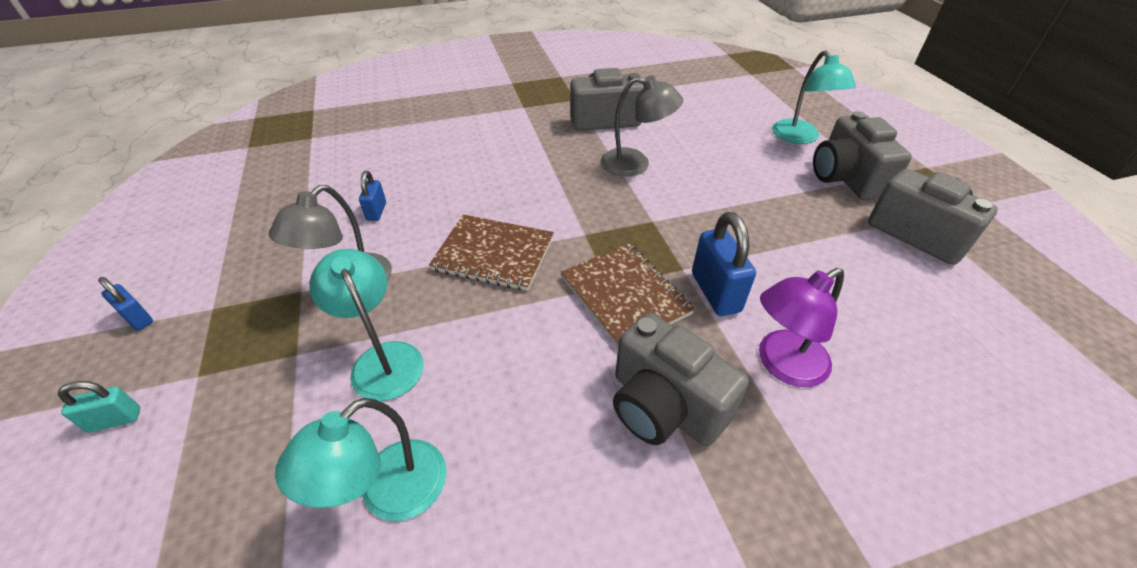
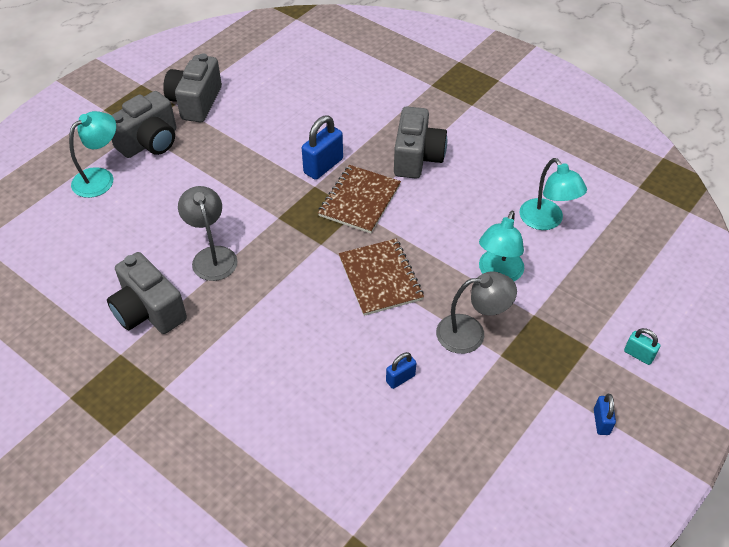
camera: 125 degrees left, 5 degrees up
(389, 494) = (546, 221): turquoise lamp -> turquoise lamp turned 60 degrees clockwise
(782, 365) = (354, 128): purple lamp -> none

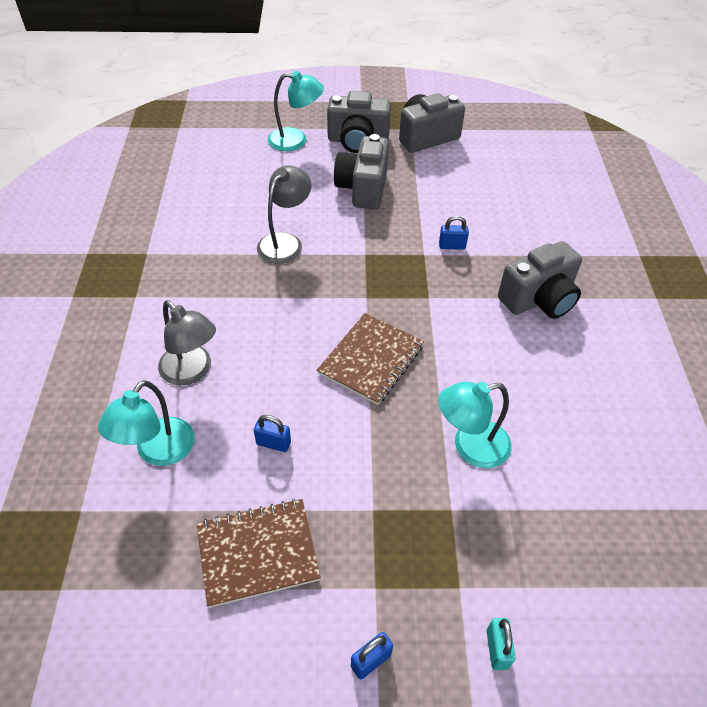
camera: 50 degrees right, 0 degrees up
(148, 311) = (199, 242): grey camera -> grey camera (363, 188)
(323, 166) = (452, 246): blue padlock -> blue padlock, size x0.56
(360, 200) = (442, 292): brown notebook -> brown notebook (257, 553)
(471, 333) = (376, 468): grey lamp -> grey lamp (192, 372)
(546, 221) = (583, 448): turquoise lamp -> turquoise lamp (158, 452)

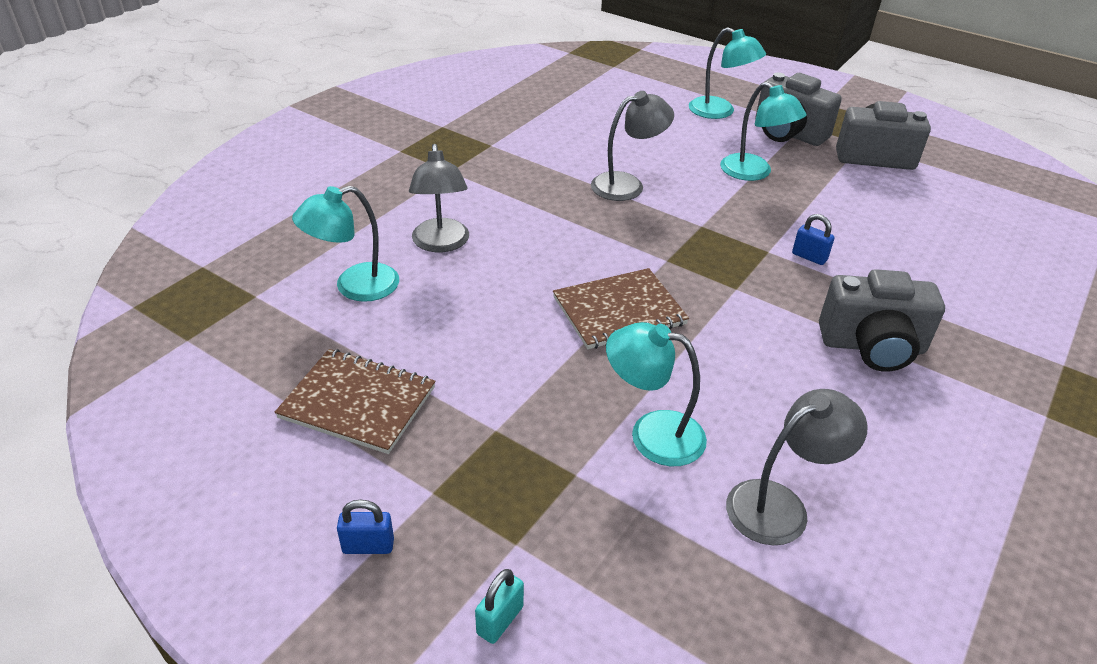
camera: 35 degrees right, 10 degrees down
(273, 443) = (457, 330): blue padlock -> none
(363, 188) = (754, 173): grey camera -> turquoise lamp
(578, 451) = (780, 505): none -> grey lamp

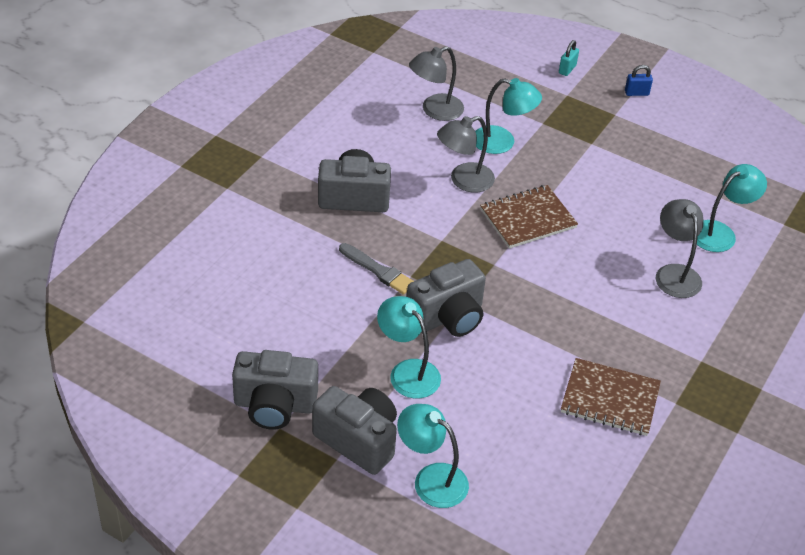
camera: 175 degrees right, 5 degrees up
(358, 403) = (675, 155): brown notebook -> brown notebook (610, 399)
(627, 185) = (531, 349): grey lamp -> grey lamp (463, 181)
(718, 212) = (448, 317): none -> grey camera
(809, 257) = (378, 271): blue padlock -> grey brush

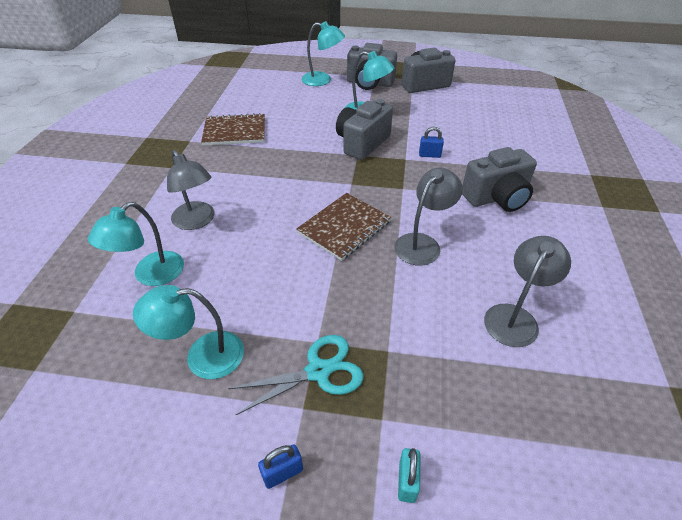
camera: 160 degrees right, 0 degrees up
(378, 271) = (429, 155): grey brush -> blue padlock
(502, 142) = (415, 302): turquoise lamp -> turquoise lamp (203, 356)
(597, 127) = (318, 371): none -> turquoise scissors

